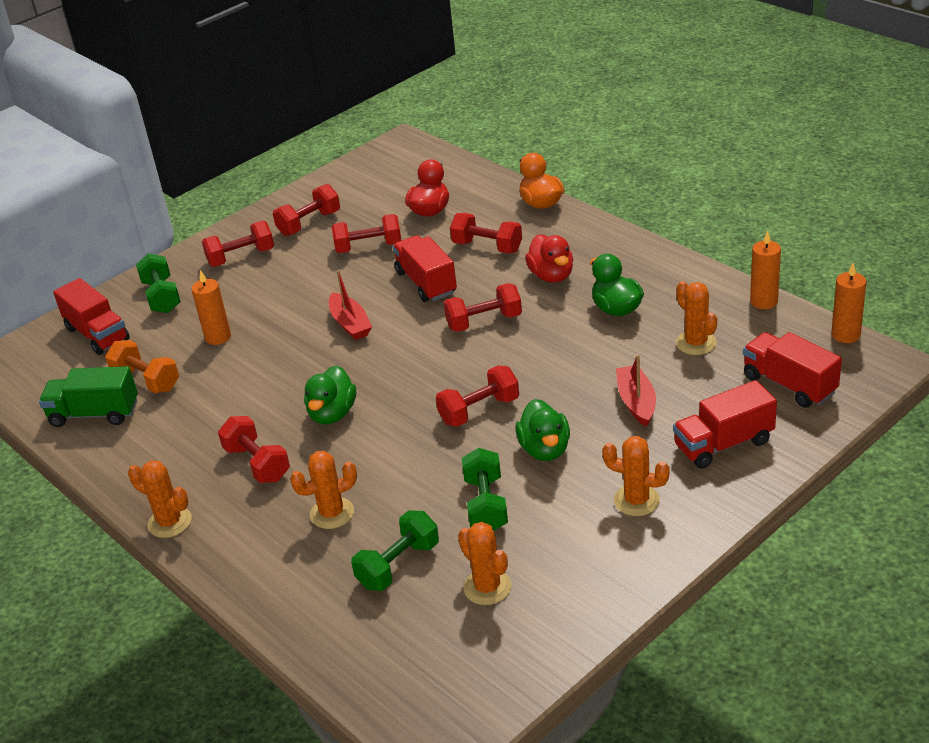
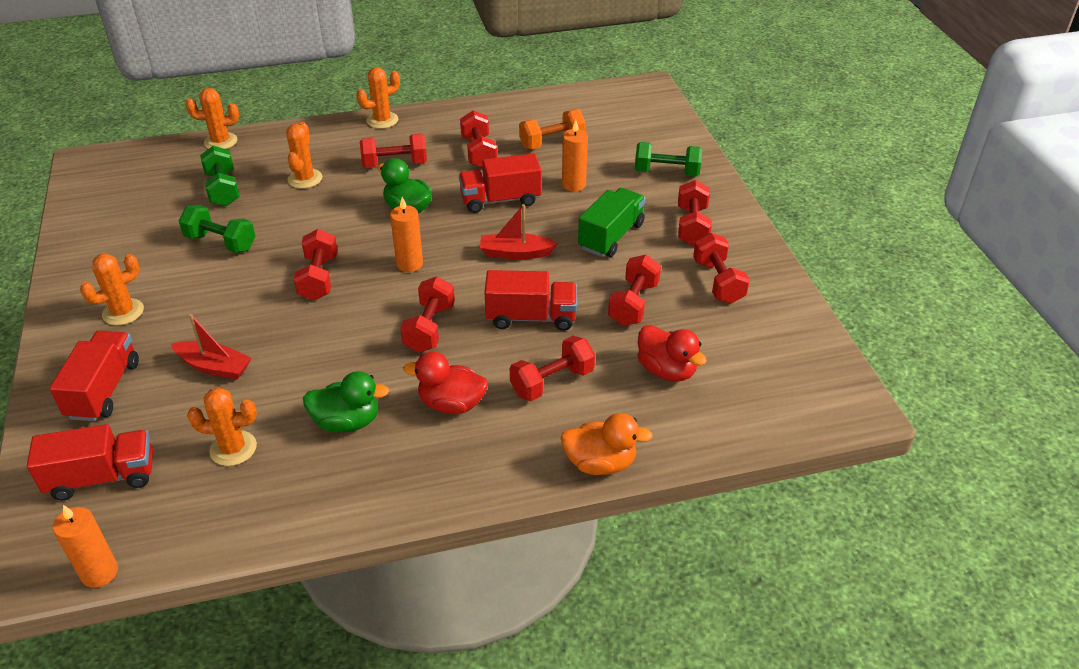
camera: 115 degrees right, 5 degrees up
(94, 414) = (535, 115): green truck -> green truck (611, 236)
(97, 334) = (641, 134): red truck -> red truck (500, 200)
(196, 418) = (479, 152): none -> red dumbbell
(487, 587) = (154, 215): orange cactus -> orange cactus (220, 142)
(545, 449) = (233, 292): green duck -> none
(763, 301) = (224, 542): orange candle -> orange candle (409, 264)

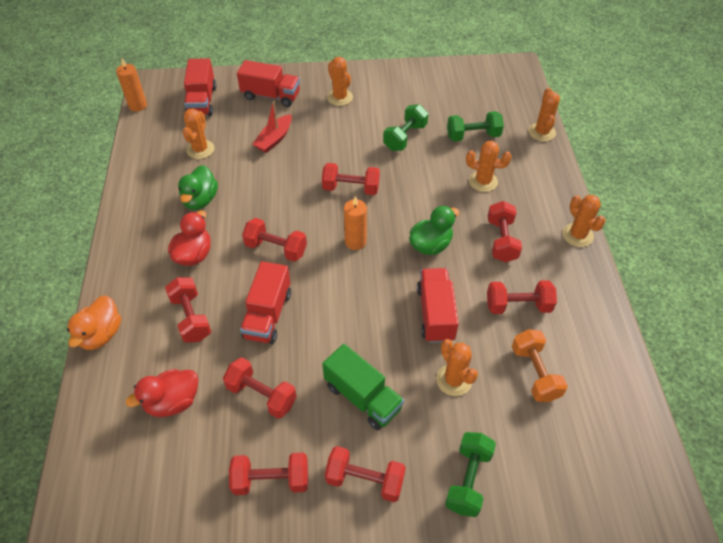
camera: 100 degrees right, 10 degrees up
(515, 253) = (353, 315): red boat -> none
(573, 185) = (454, 380): orange candle -> orange cactus

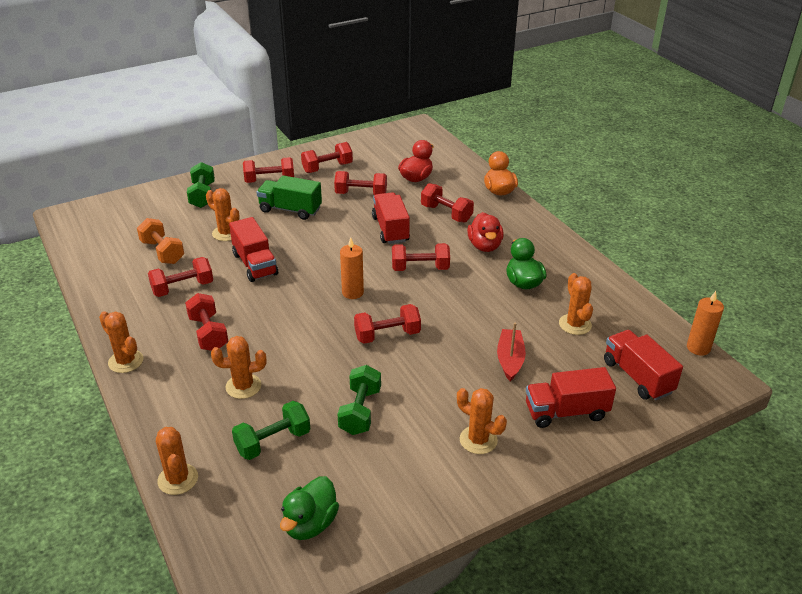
camera: 155 degrees right, 15 degrees down
(430, 245) = (279, 310): green duck -> green duck (310, 524)

